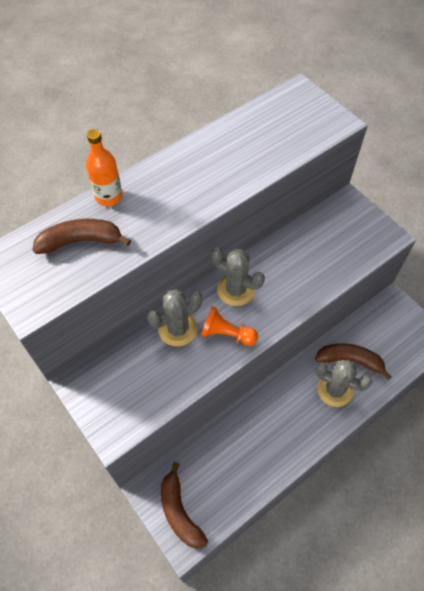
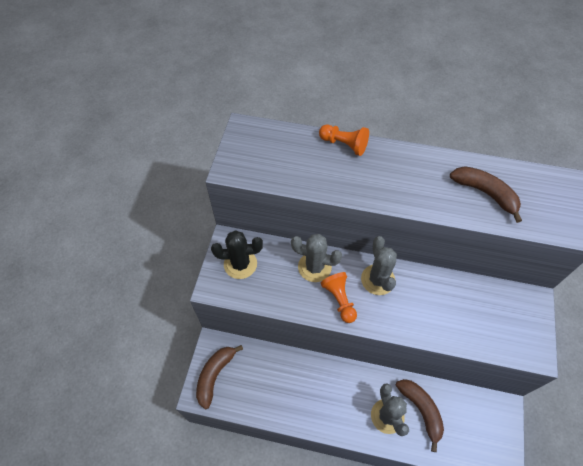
camera: 50 degrees right, 0 degrees up
(81, 241) = (297, 157): brown banana -> brown banana (485, 193)
(109, 196) = (344, 144): orange bottle -> orange pawn
(113, 390) = (240, 264): none -> black cactus

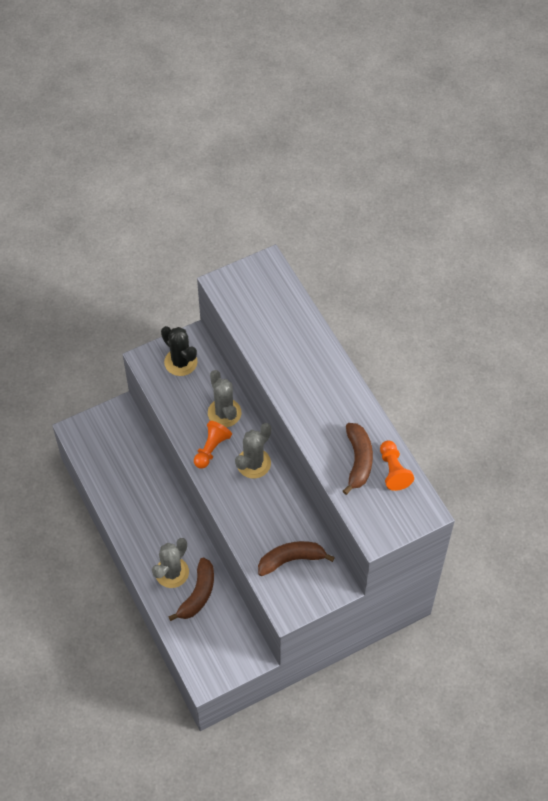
camera: 50 degrees right, 0 degrees up
(215, 375) = (99, 430): brown banana -> brown banana (291, 559)
(344, 144) = (316, 338): orange pawn -> orange pawn (393, 470)

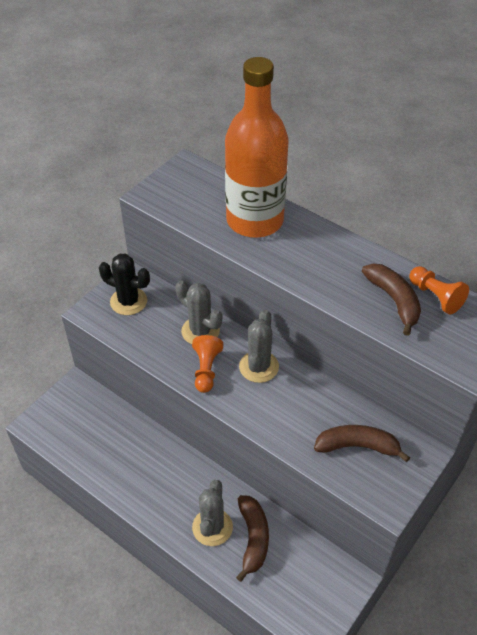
camera: 25 degrees left, 10 degrees down
(291, 559) = (357, 446): brown banana -> brown banana turned 45 degrees clockwise
(293, 343) = (255, 220): none -> orange bottle

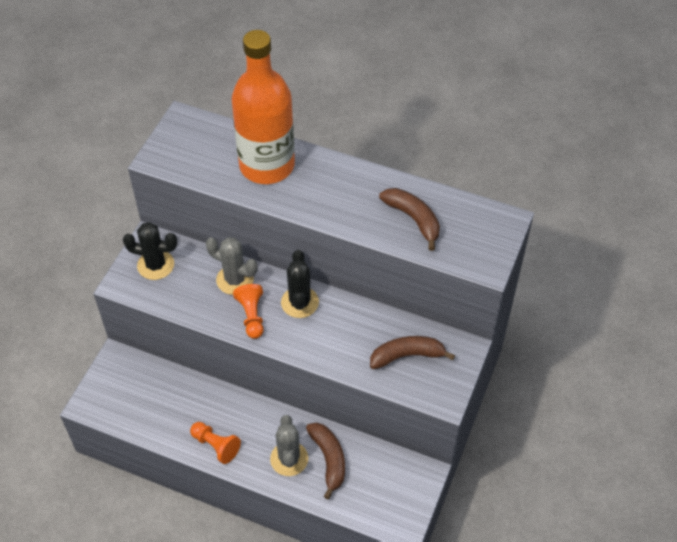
camera: 15 degrees left, 5 degrees up
(259, 367) = (299, 302): grey cactus -> black cactus
(435, 296) = (449, 208): orange pawn -> orange pawn (216, 446)

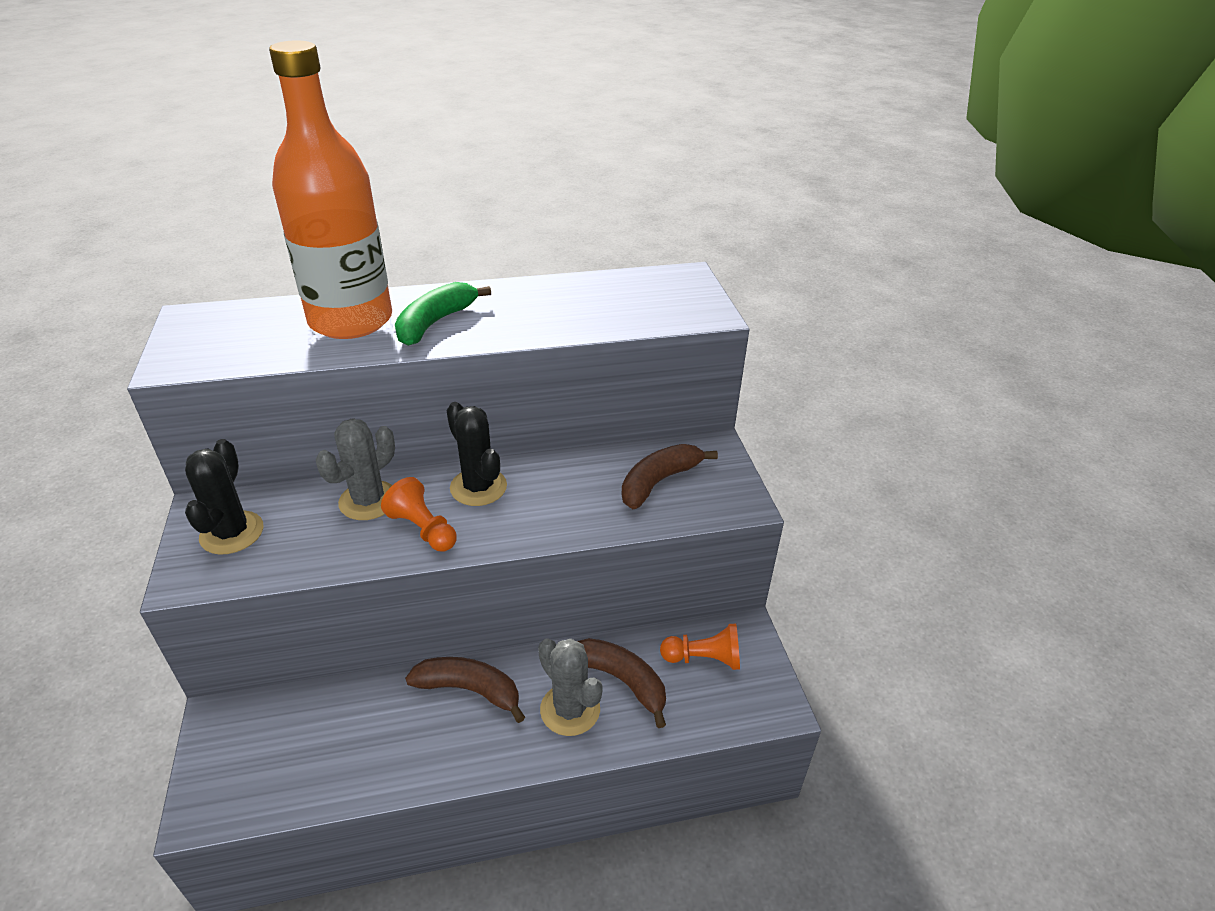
camera: 35 degrees left, 15 degrees down
(155, 265) = (232, 533): black cactus -> black cactus turned 60 degrees counterclockwise
(216, 446) = (453, 751): orange pawn -> orange pawn (704, 658)
(235, 280) = (368, 501): grey cactus -> grey cactus turned 45 degrees counterclockwise
(313, 191) = (435, 323): none -> green banana
(413, 219) = (585, 306): brown banana -> brown banana (470, 690)

